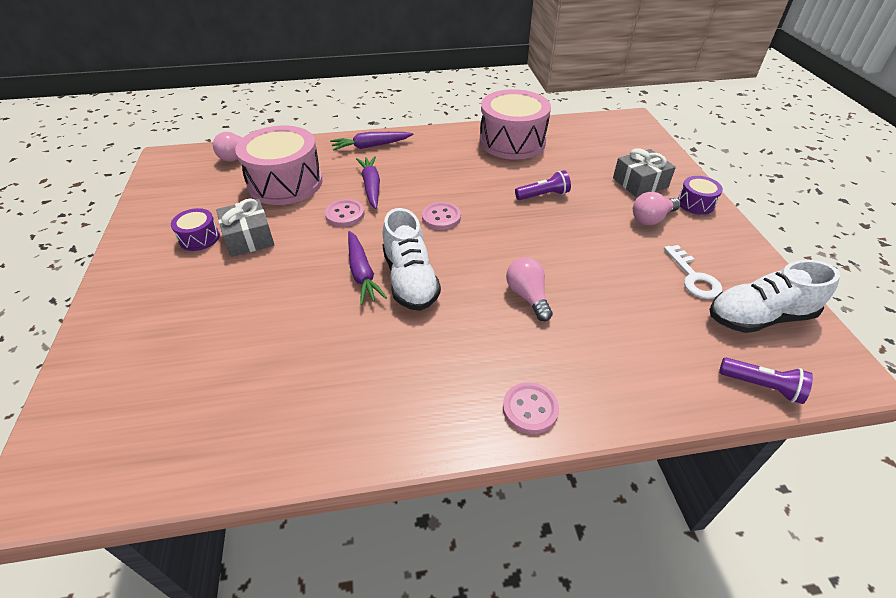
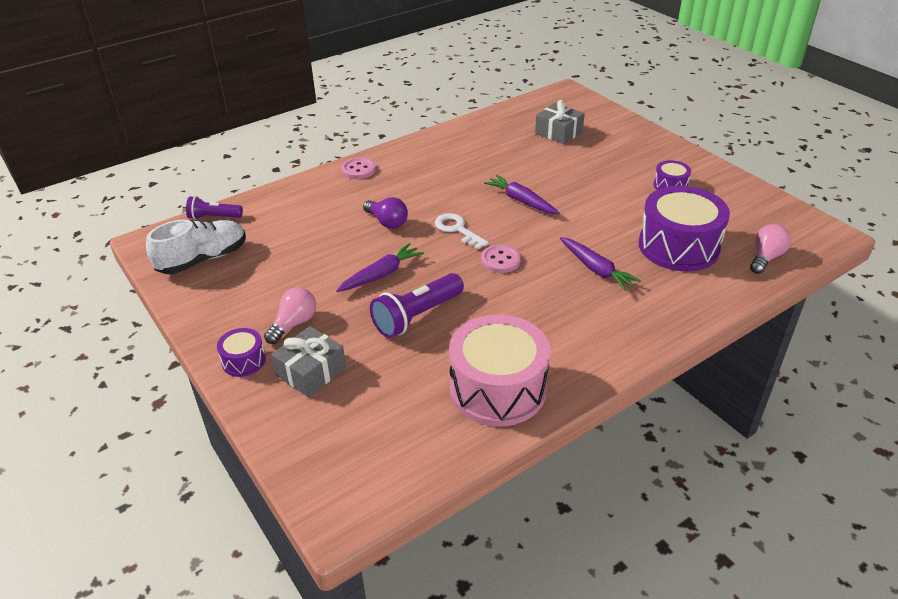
camera: 155 degrees right, 5 degrees down
(249, 237) = (635, 197): grey gift -> grey gift (558, 132)
(285, 183) = (678, 246): pink drum -> purple drum
(345, 214) = (586, 236): pink button -> none
(371, 146) = (657, 319): purple carrot -> purple carrot (381, 275)
(410, 280) = (482, 207): white shoe -> none
(528, 296) = (387, 222): pink light bulb -> purple light bulb
(543, 195) = (416, 316): purple flashlight -> purple flashlight, size x1.60
(693, 277) = (253, 275): white key -> white key (457, 229)

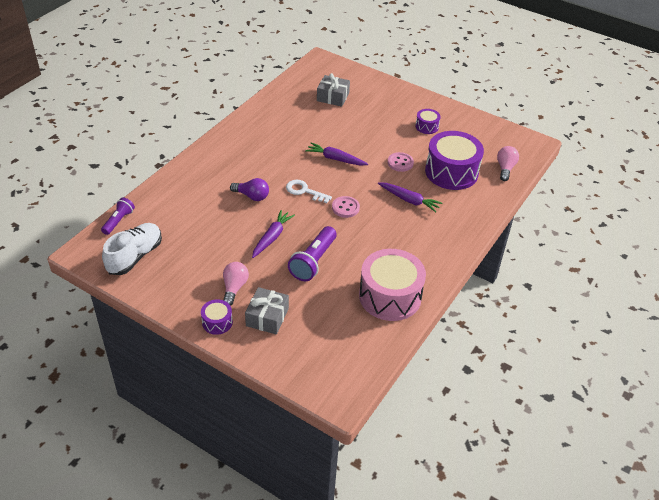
camera: 25 degrees left, 5 degrees up
(214, 217) = (119, 221): purple flashlight -> purple flashlight turned 135 degrees clockwise
(358, 170) = (205, 157): pink button -> pink button (400, 163)

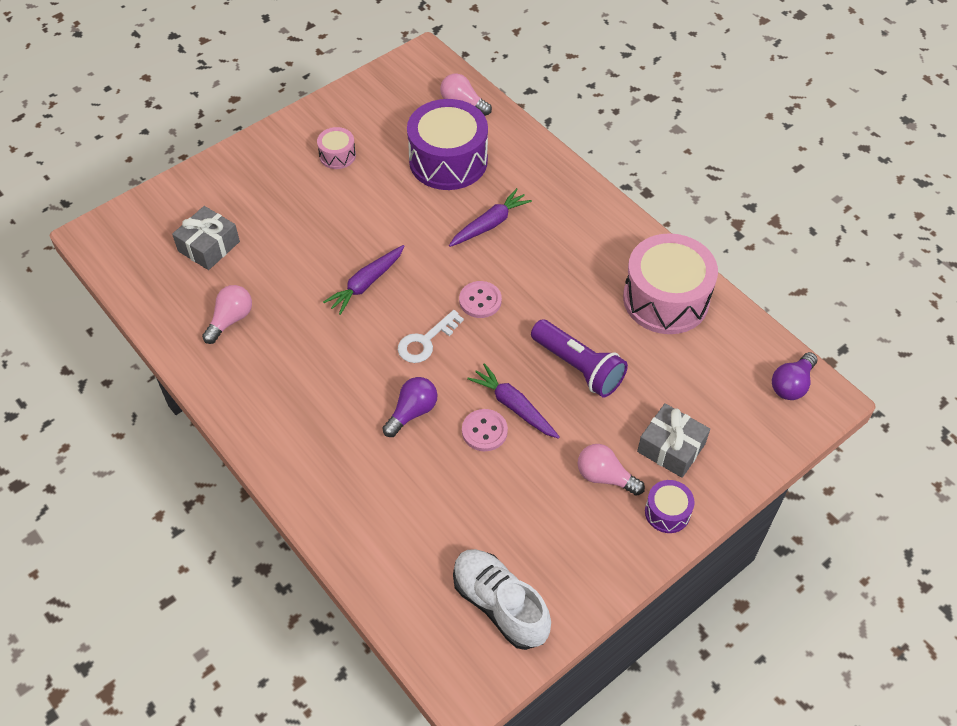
camera: 70 degrees left, 10 degrees up
(119, 221) = (405, 619): purple flashlight -> none
(287, 116) = (231, 320): none -> pink light bulb
(345, 377) = (791, 384): none -> purple light bulb
(400, 163) = (406, 210): pink button -> pink button (484, 431)
(427, 126) = (337, 155): purple drum -> pink drum

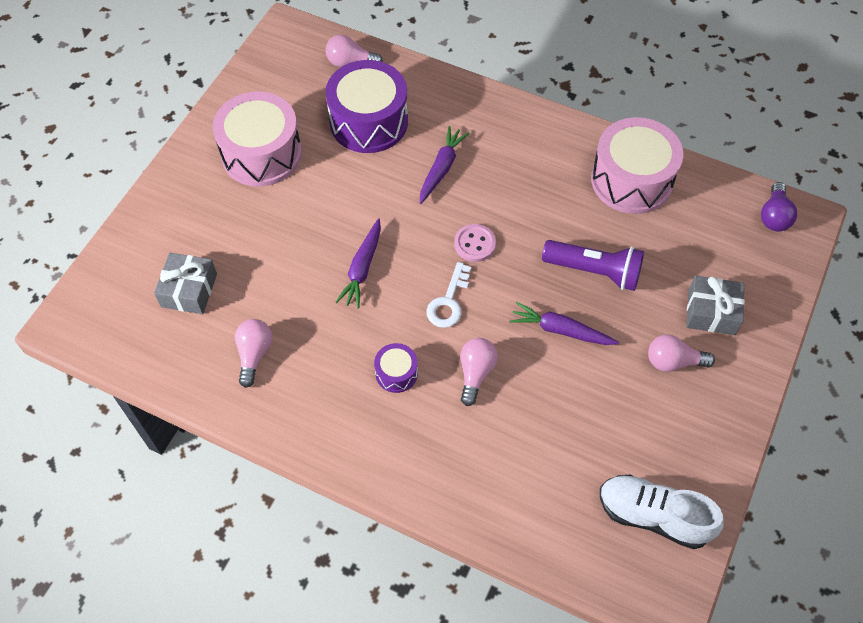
camera: 25 degrees left, 5 degrees up
(337, 155) = (261, 154): pink drum -> pink drum, size x2.14
(412, 412) = (475, 373): purple light bulb -> pink light bulb
(484, 431) = (549, 364): pink button -> none
(667, 512) = (741, 371): purple drum -> purple drum (396, 373)

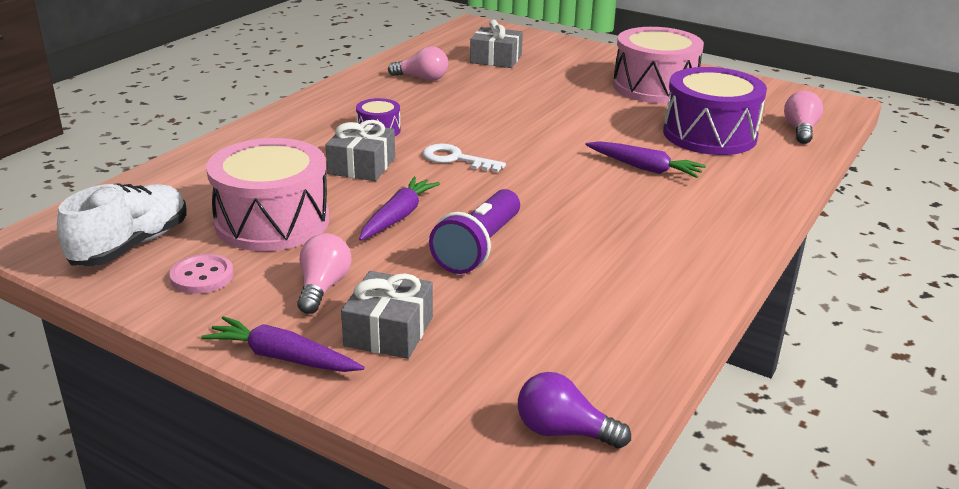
camera: 95 degrees right, 30 degrees down
(362, 268) = (507, 122): purple carrot -> purple carrot (282, 357)
(475, 244) = (531, 178): pink button -> pink button (202, 276)
(475, 373) = (362, 166): pink light bulb -> grey gift
(631, 180) = (636, 296): pink drum -> pink drum (272, 222)

